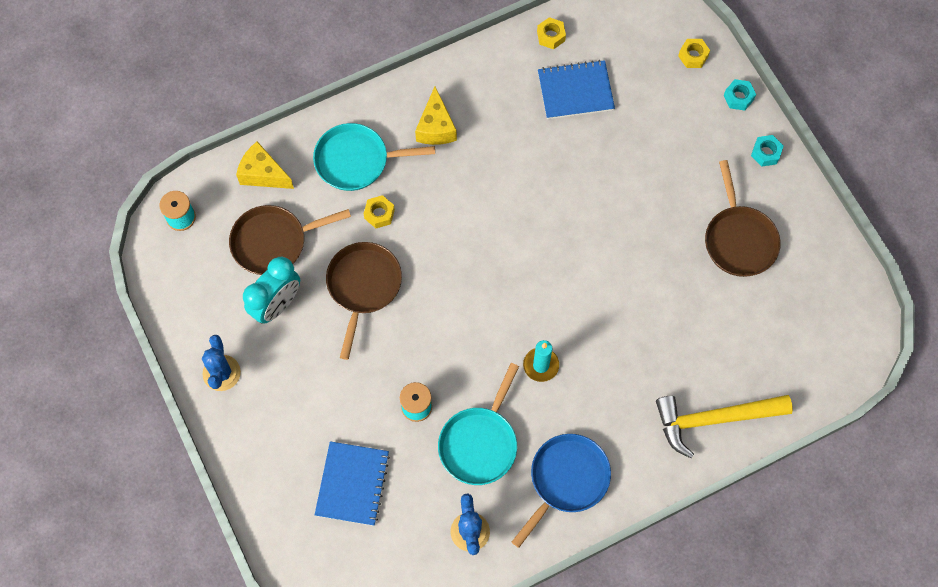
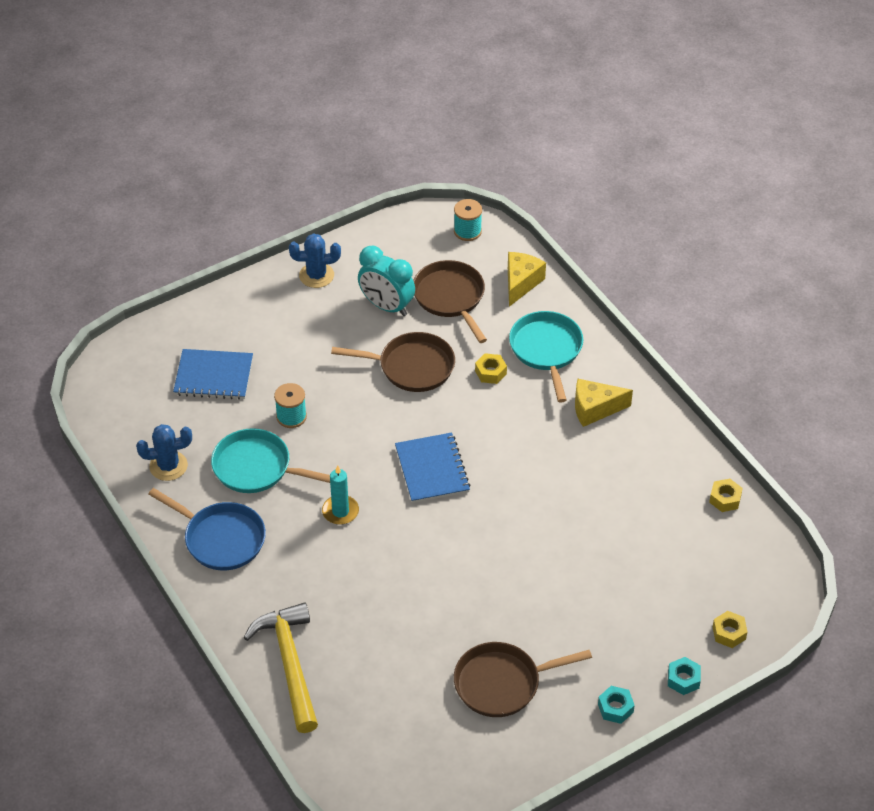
camera: 85 degrees right, 20 degrees down
(575, 91) = (661, 524): blue notebook -> blue notebook (432, 469)

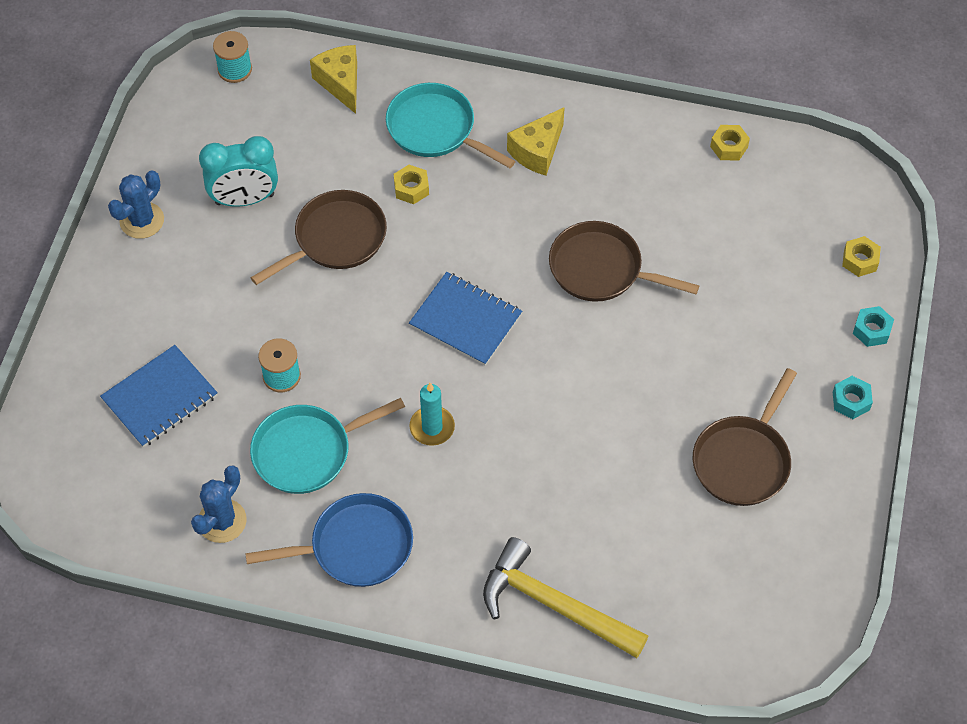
camera: 45 degrees left, 10 degrees up
(450, 298) = (294, 145): brown pan -> brown pan (601, 269)

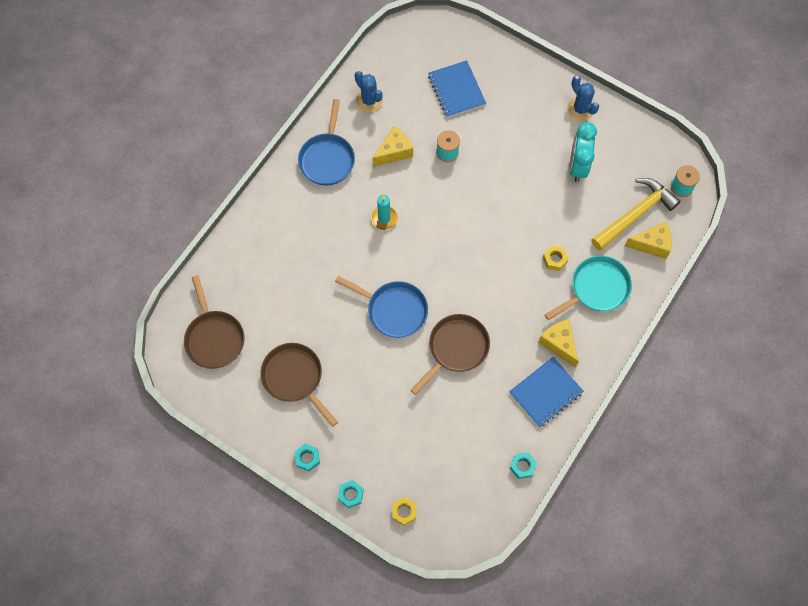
camera: 110 degrees right, 10 degrees up
(307, 451) = (394, 152): turquoise pan -> yellow cheese
(335, 239) = (531, 207): brown pan -> brown pan (214, 338)
(465, 320) = (448, 259): blue notebook -> blue notebook (546, 392)
(554, 605) = (251, 244): yellow hammer -> yellow hammer (635, 214)
(578, 365) = (393, 310): none -> blue pan
(729, 147) = (522, 466): yellow nut -> turquoise nut

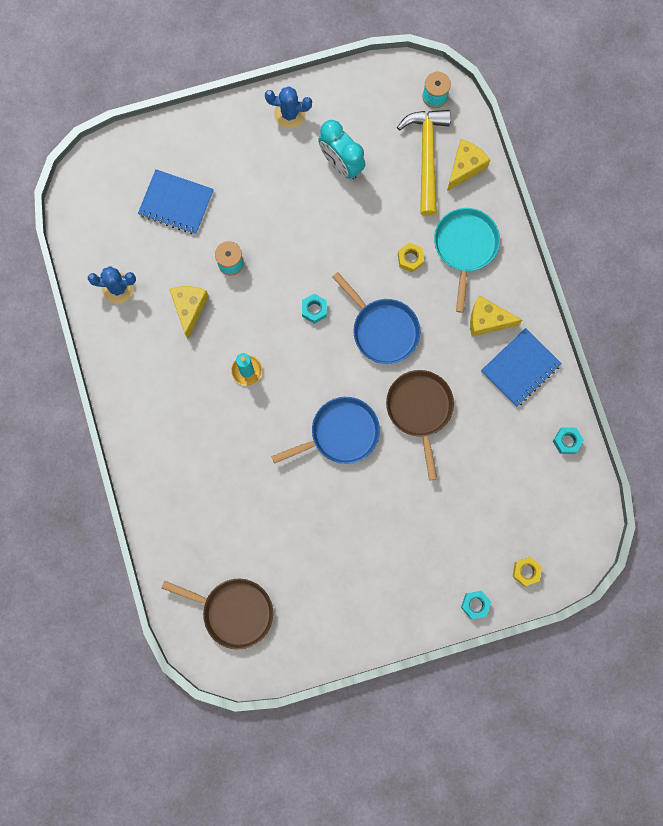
camera: 50 degrees left, 10 degrees up
(295, 378) = (331, 569): brown pan -> none
(307, 458) = (413, 616): turquoise nut -> turquoise nut (314, 310)
(327, 158) = (144, 372): blue pan -> blue pan (382, 329)
(546, 392) = (520, 368): blue notebook -> blue notebook turned 45 degrees clockwise

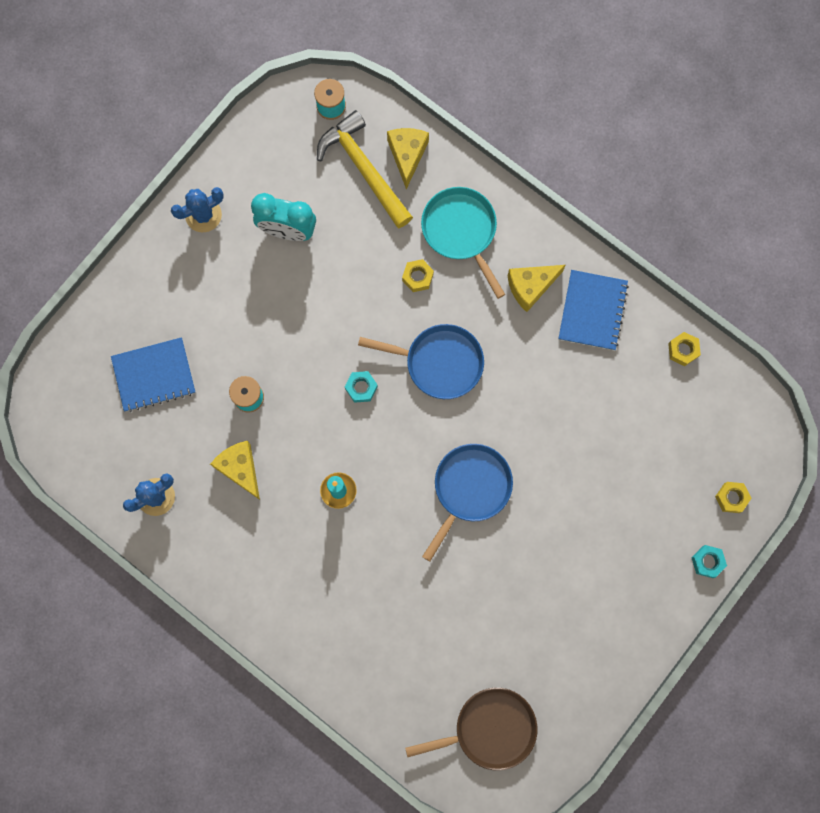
camera: 35 degrees left, 0 degrees up
(420, 410) = (528, 414): brown pan -> none
(567, 441) = (683, 350): turquoise nut -> yellow nut

